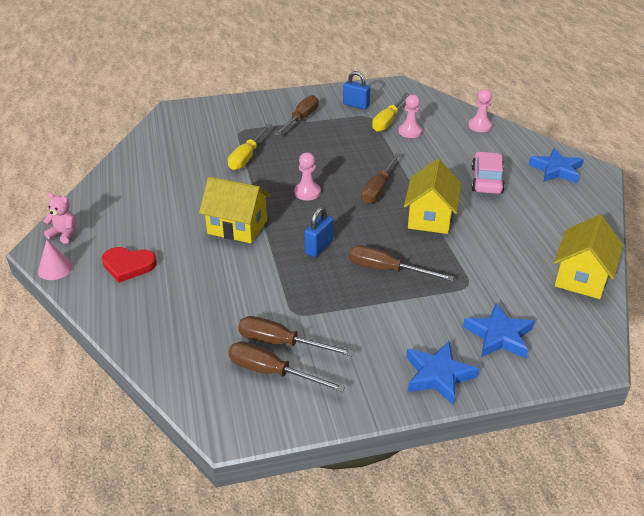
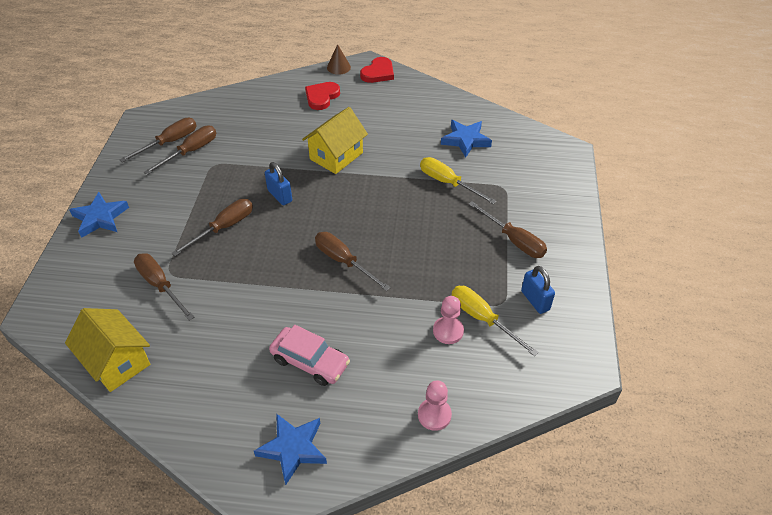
camera: 110 degrees right, 10 degrees up
(55, 269) = (338, 67): pink cone -> brown cone
(64, 234) = (378, 73): pink teddy bear -> red heart
(307, 192) = (364, 209): pink pawn -> none
(356, 105) = (535, 300): blue padlock -> blue padlock turned 75 degrees counterclockwise
(430, 217) = (274, 284): yellow house -> none
(487, 285) = (160, 285): none -> brown screwdriver
(499, 336) = (104, 267): blue star -> blue star (465, 140)

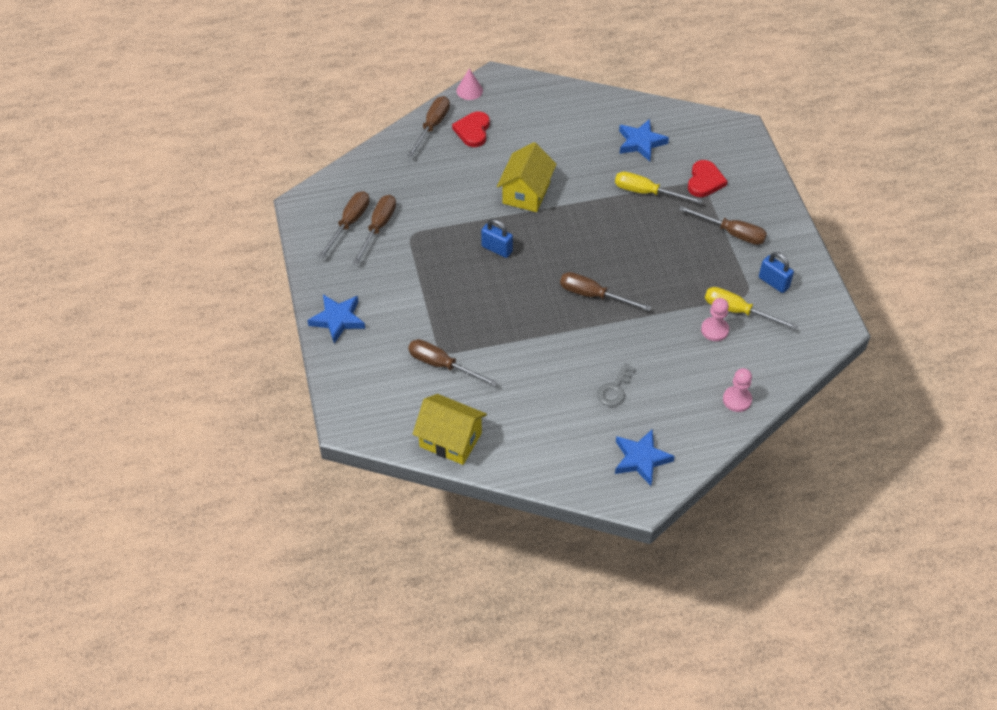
camera: 20 degrees left, 5 degrees up
(224, 228) = (464, 295): brown screwdriver -> brown screwdriver (432, 126)
(310, 361) = (615, 389): pink car -> grey key
(338, 67) = (469, 90): brown cone -> pink cone
(378, 73) = (514, 87): red heart -> red heart (705, 181)

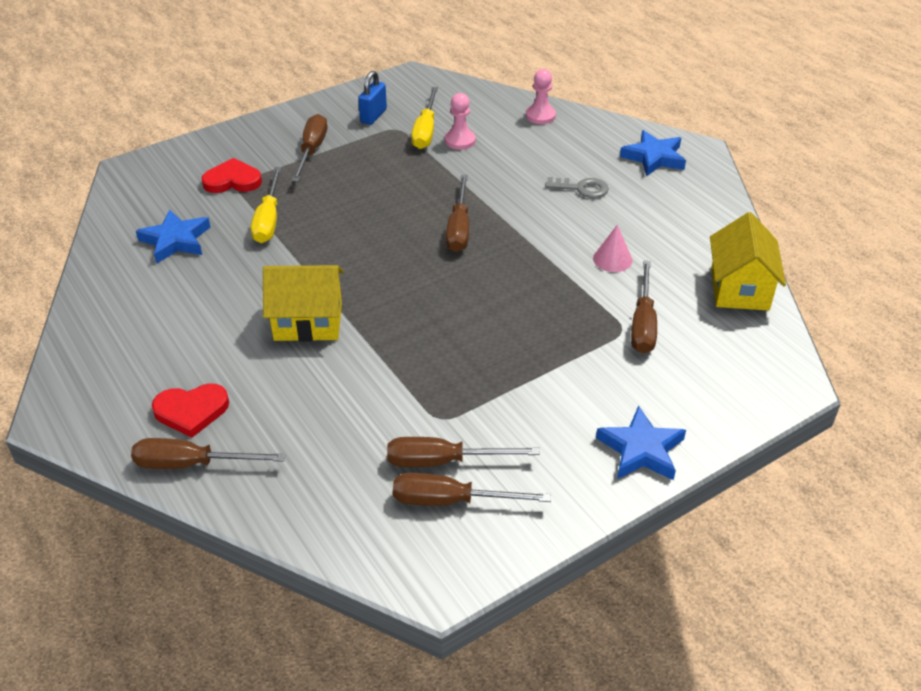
camera: 110 degrees left, 10 degrees down
(469, 90) = (91, 441): pink cone -> pink cone (612, 259)
(497, 249) = (425, 324): blue padlock -> none

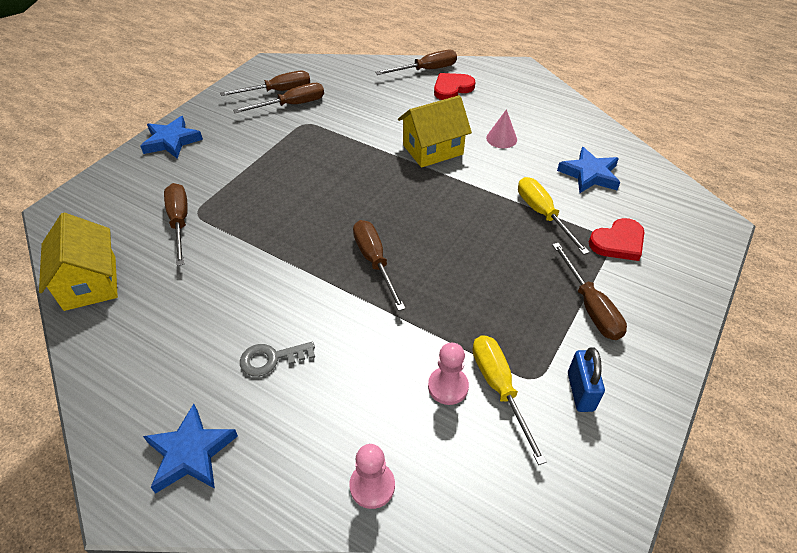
camera: 155 degrees right, 5 degrees up
(612, 259) = (217, 275): pink cone -> pink cone (501, 138)

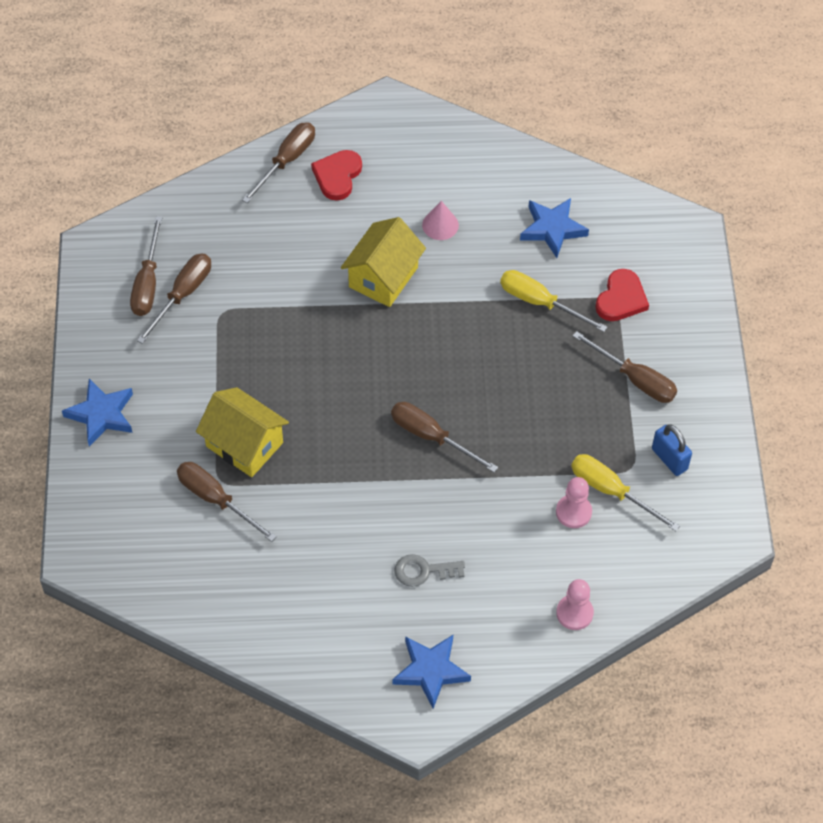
camera: 35 degrees left, 10 degrees up
(90, 283) = (201, 602): yellow house -> yellow house (244, 444)
(271, 359) = (423, 571): grey key -> grey key turned 45 degrees clockwise
(278, 91) = (147, 283): brown screwdriver -> brown screwdriver turned 150 degrees clockwise

